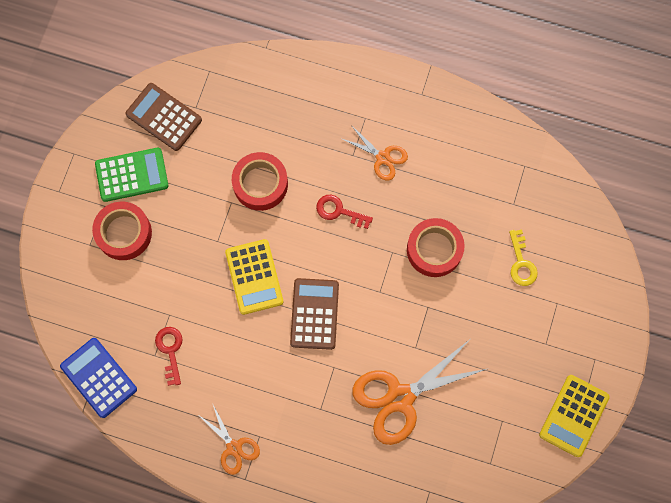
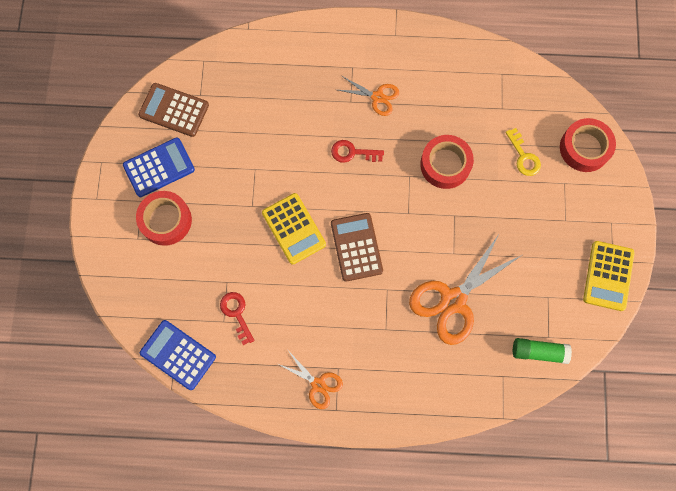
camera: 15 degrees left, 0 degrees up
(132, 175) = (159, 167): green calculator -> blue calculator
(260, 184) = (276, 146): red tape -> red tape (584, 148)
(475, 476) = (539, 352): none -> green glue stick

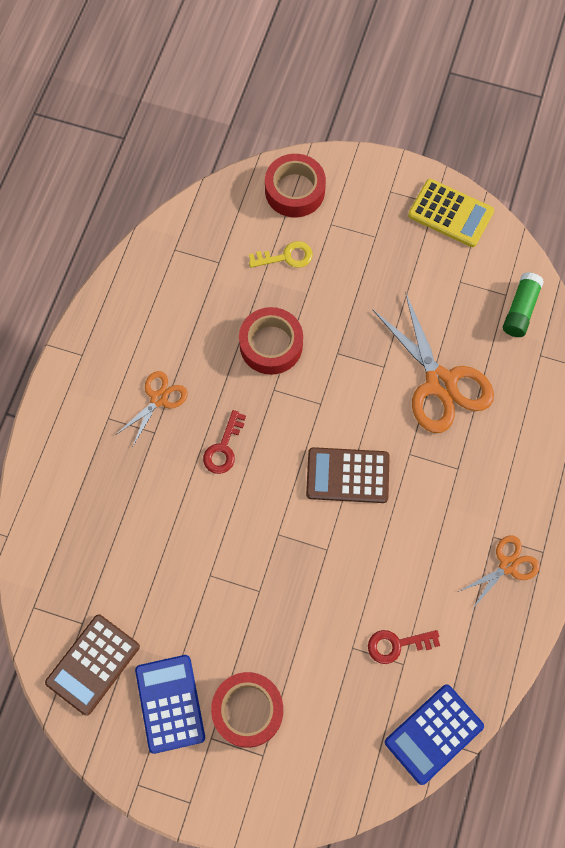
camera: 75 degrees left, 5 degrees down
(294, 228) = (304, 545): yellow calculator -> none

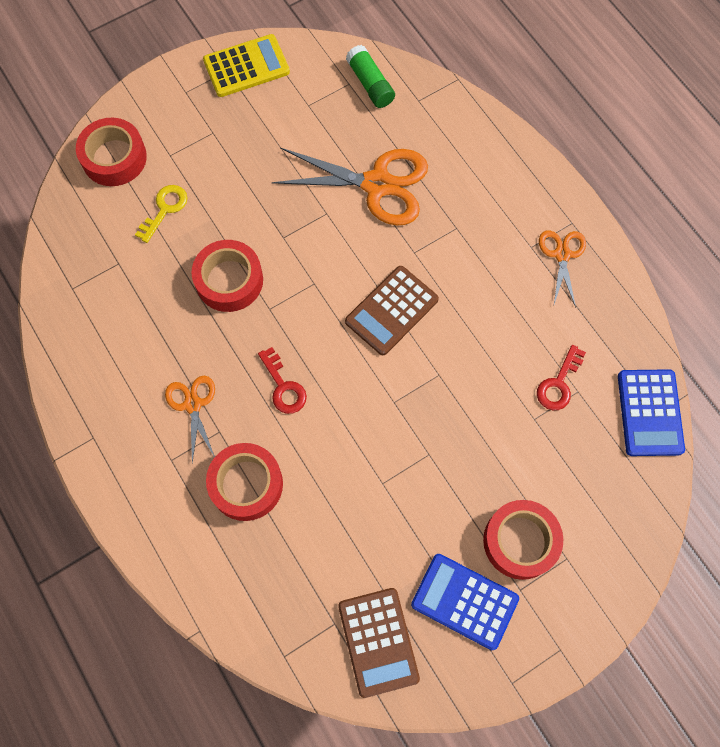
camera: 50 degrees left, 0 degrees up
(132, 482) = (246, 484): none -> red tape

